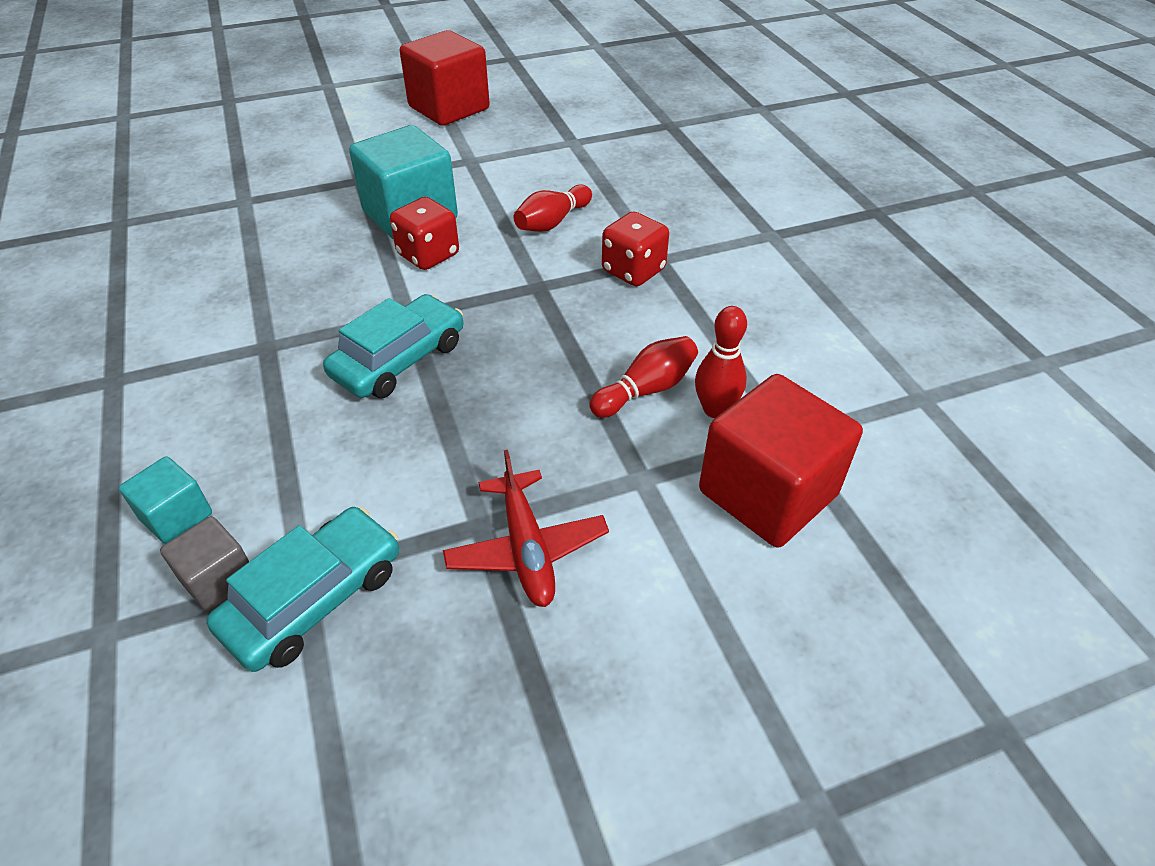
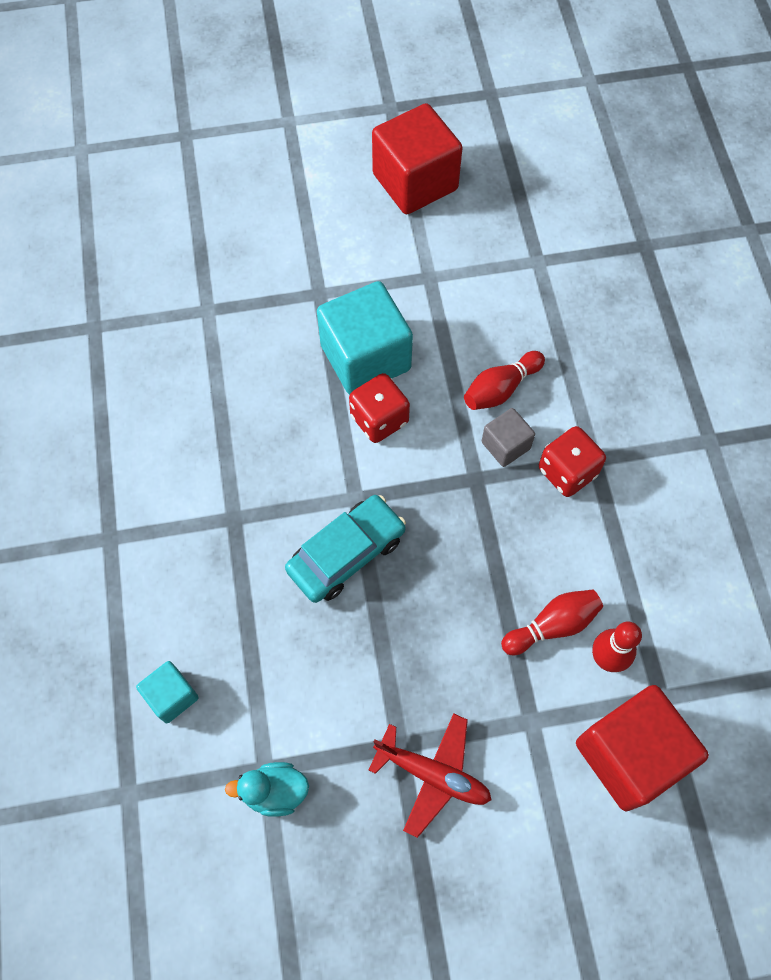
camera: 10 degrees right, 20 degrees up
(218, 579) = (206, 761): grey cube -> grey cube (505, 445)
(314, 598) = (274, 791): turquoise car -> turquoise duck
(526, 548) = (433, 774): red plane -> red plane turned 60 degrees counterclockwise

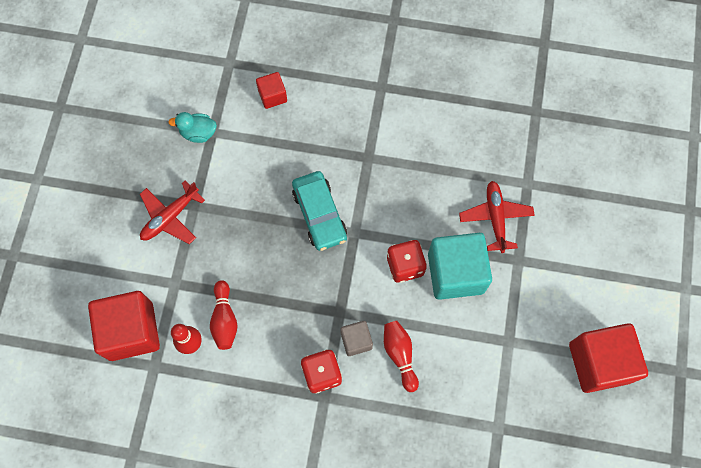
camera: 110 degrees right, 5 degrees up
(172, 696) = (272, 96): turquoise cube -> red cube
(271, 333) = (495, 218): none -> red plane
(274, 791) = (198, 133): turquoise duck -> turquoise duck turned 105 degrees counterclockwise

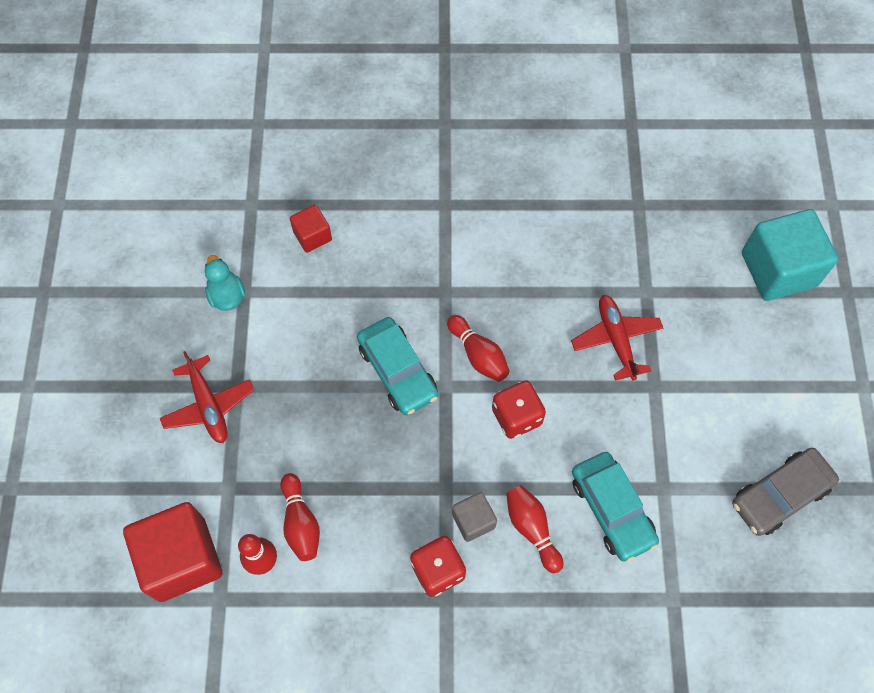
camera: 10 degrees left, 5 degrees down
(170, 217) = (208, 405): red plane -> red plane turned 60 degrees counterclockwise
(198, 133) = (227, 295): turquoise duck -> turquoise duck turned 75 degrees clockwise
(384, 212) = (478, 355): none -> red bowling pin
(455, 273) = (581, 415): turquoise cube -> turquoise cube (778, 269)
(465, 351) = (612, 509): none -> turquoise car
(599, 362) = (780, 495): red cube -> grey car

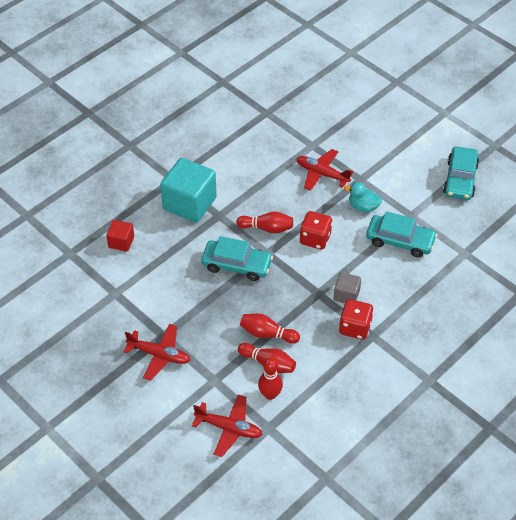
camera: 45 degrees left, 15 degrees down
(182, 559) = (229, 428): red cube -> red plane
(227, 295) = (108, 302): turquoise duck -> turquoise duck (363, 207)
(532, 529) = (375, 277): red bowling pin -> red bowling pin (267, 334)
(778, 269) = (358, 94): turquoise cube -> turquoise cube (189, 203)
(780, 495) = (460, 179): grey car -> turquoise car

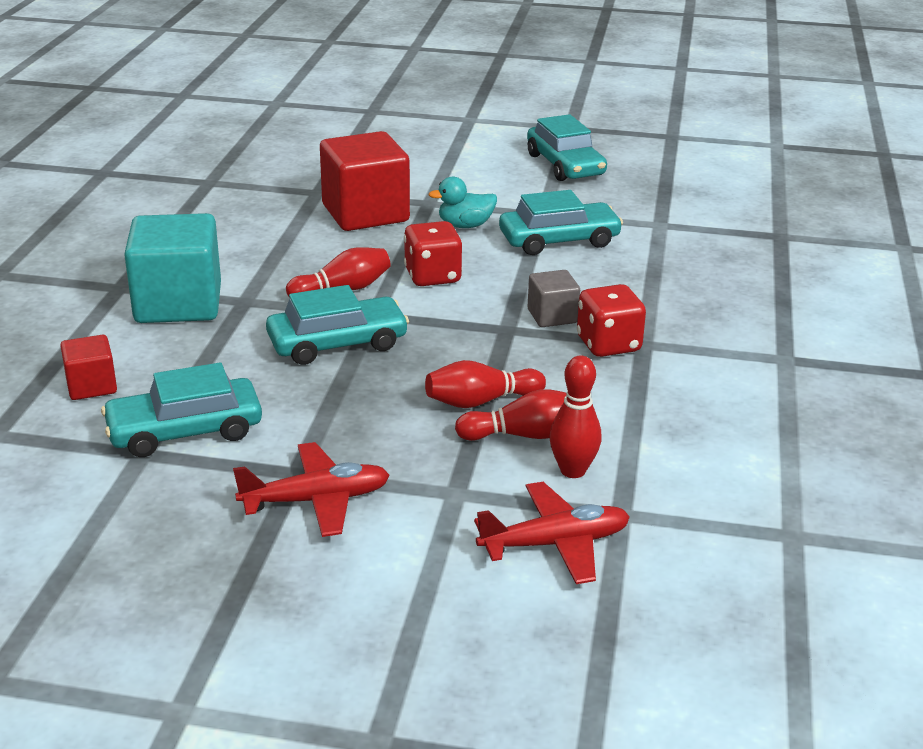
camera: 35 degrees left, 20 degrees down
(138, 288) = (185, 431): none -> turquoise car
(322, 174) = (365, 213): red plane -> red cube

